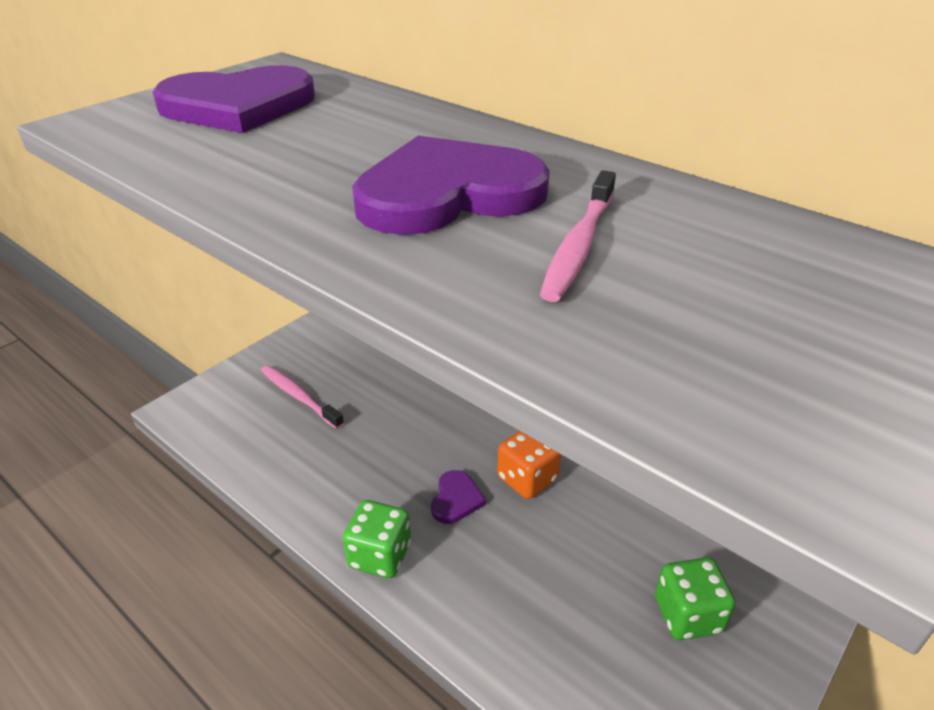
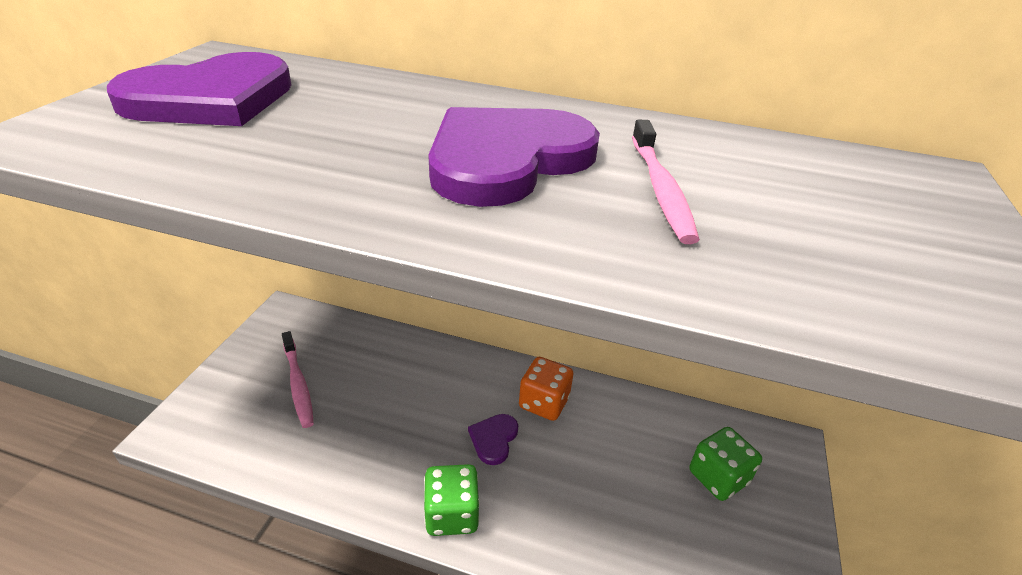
camera: 25 degrees left, 0 degrees up
(299, 397) = (298, 384): pink toothbrush -> pink toothbrush turned 135 degrees counterclockwise
(456, 499) = (494, 439): purple heart -> purple heart turned 150 degrees counterclockwise

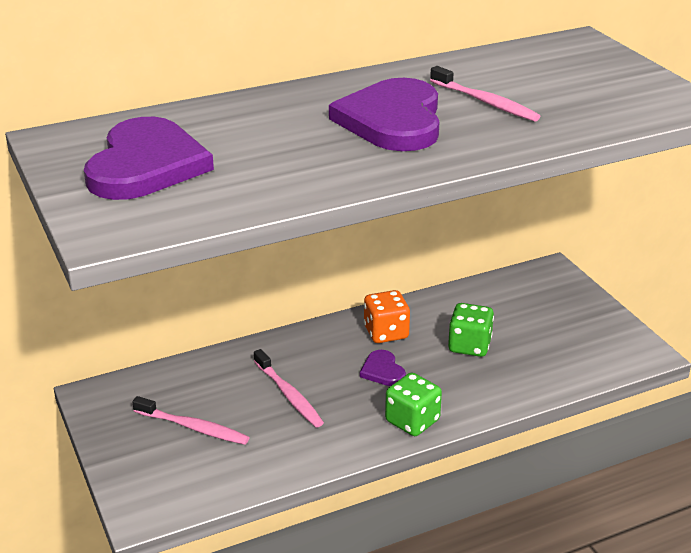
camera: 40 degrees left, 5 degrees down
(395, 406) = (289, 395): none -> pink toothbrush
(718, 477) = (533, 309): green dice -> green dice (469, 346)

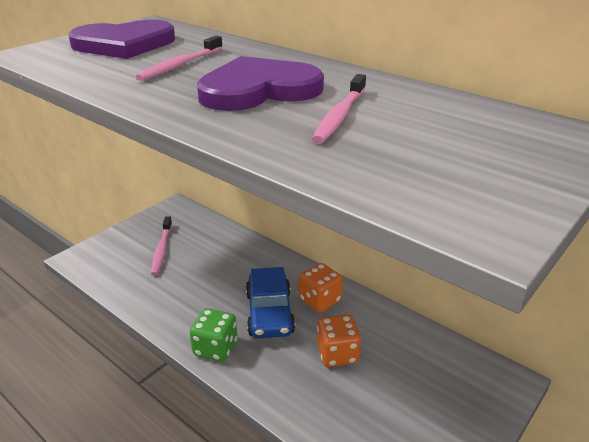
camera: 65 degrees right, 0 degrees up
(289, 395) = (215, 277): pink toothbrush -> pink toothbrush (180, 65)
(382, 371) = (269, 313): purple heart -> blue car
(469, 346) = (337, 354): green dice -> orange dice

